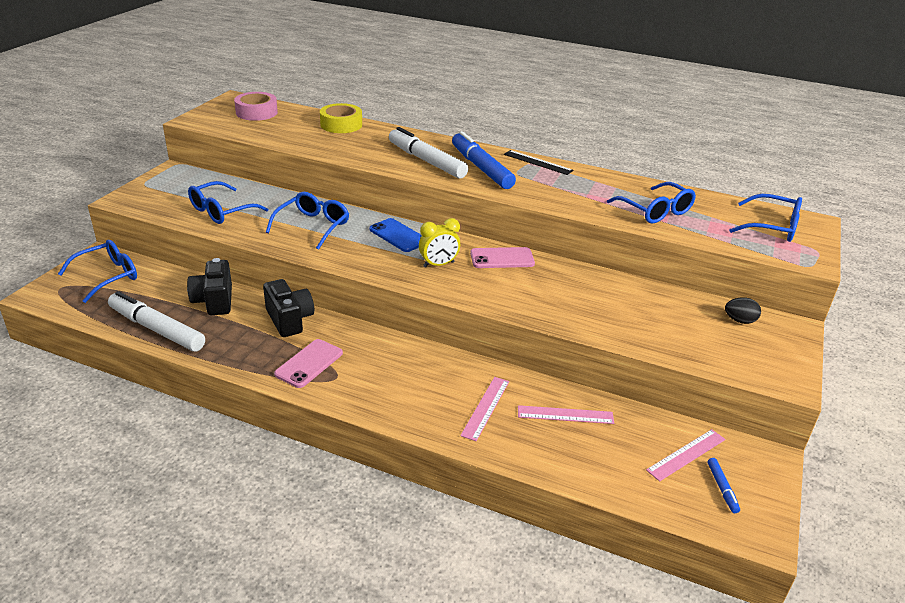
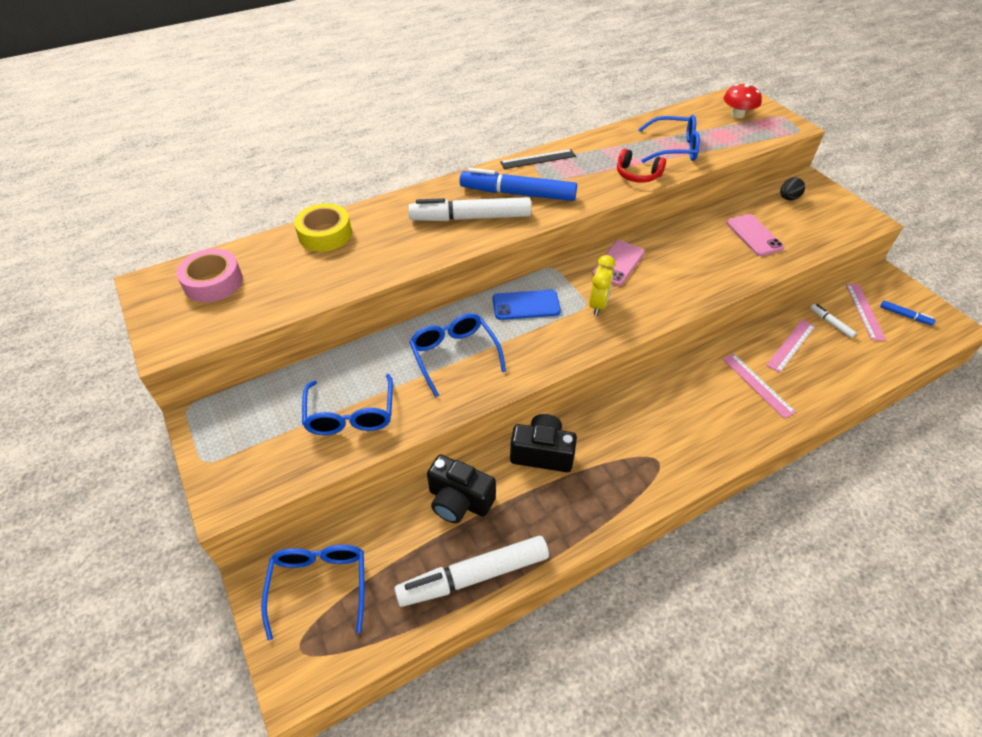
camera: 50 degrees left, 15 degrees up
(309, 363) = (624, 471): pink phone -> pink phone (754, 235)
(586, 206) = (637, 175): none -> red headphones
(633, 434) = (830, 323): none -> white marker
(772, 227) = (737, 115): blue glasses -> red mushroom

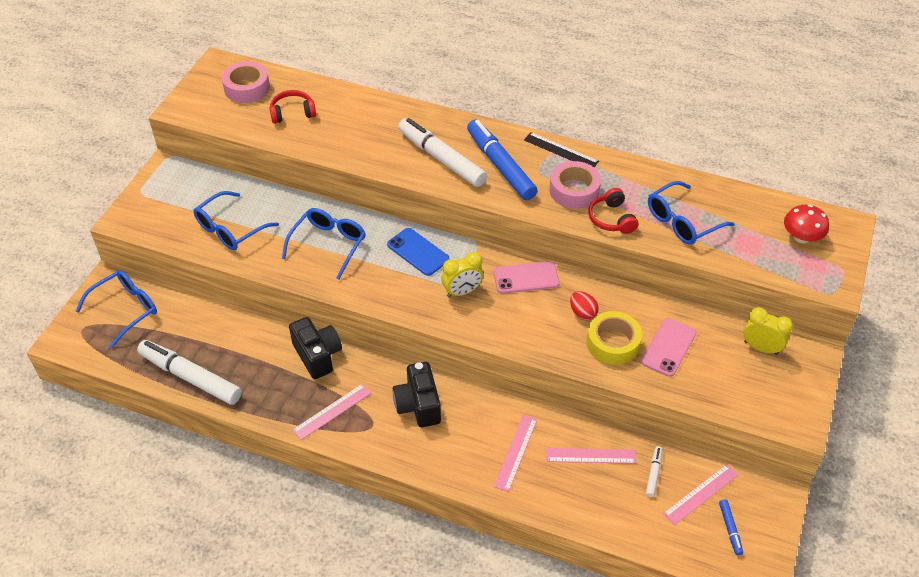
camera: 50 degrees right, 0 degrees up
(292, 271) = (292, 113): none -> red headphones
(325, 234) = (343, 102): yellow tape -> yellow tape (613, 343)
(459, 500) = (239, 335): black camera -> black camera (418, 405)
(588, 175) = (574, 191): none -> pink tape
(618, 480) = (332, 411): none -> pink ruler
(673, 148) = (682, 221): blue glasses -> blue glasses turned 90 degrees clockwise
(683, 256) = (582, 313): none -> red egg
(788, 198) = (761, 348): black egg -> yellow clock

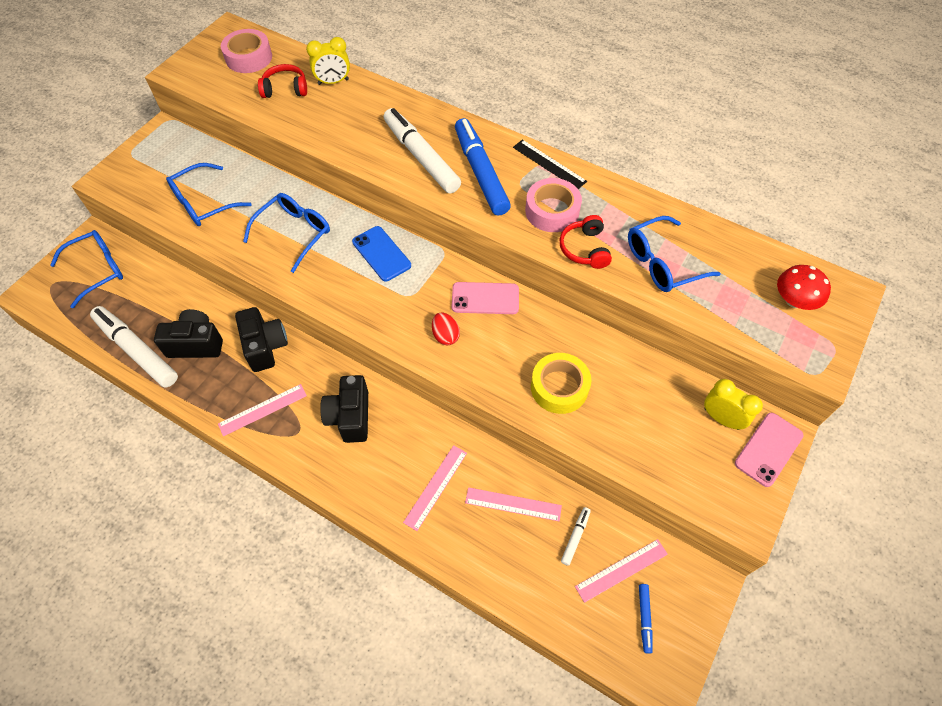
camera: 10 degrees right, 10 degrees up
(248, 363) = (196, 344): none -> black camera
(462, 292) = (415, 304): yellow clock -> yellow clock (333, 82)
(582, 313) = (535, 347): red egg -> red egg (445, 336)
(668, 347) = (619, 402): pink phone -> pink phone (768, 449)

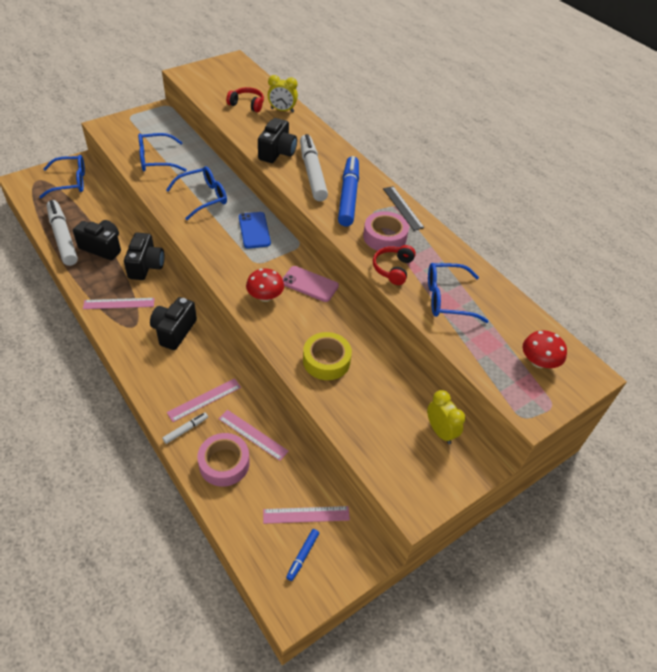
camera: 20 degrees right, 10 degrees down
(249, 57) = (235, 79): pink tape -> pink tape (224, 463)
(363, 144) = (277, 152): none -> black camera
(445, 336) = (265, 296): red egg -> red mushroom
(575, 537) = (285, 476): white marker -> white marker (186, 429)
(768, 449) = (465, 468): pink phone -> none

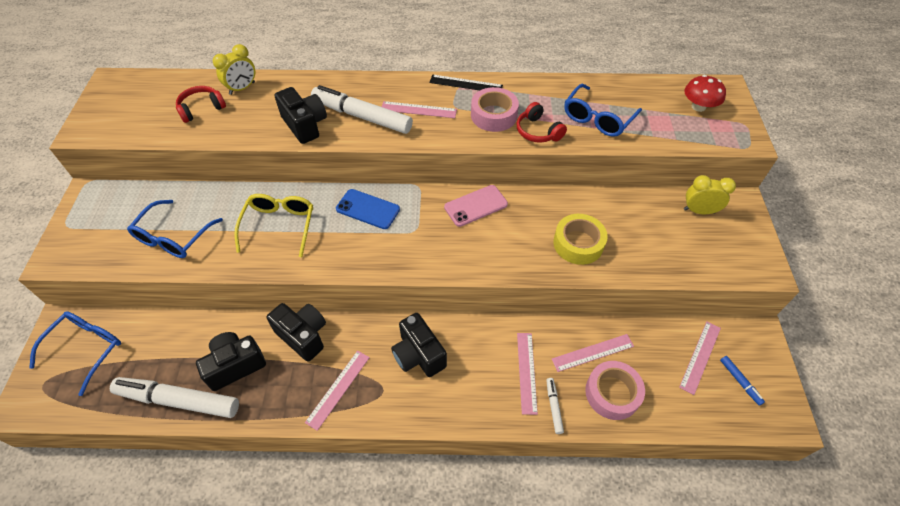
camera: 50 degrees left, 5 degrees up
(203, 197) = (279, 226): blue glasses -> yellow glasses
(265, 296) = (466, 247): red mushroom -> none
(348, 196) = (418, 110): blue marker -> pink ruler

